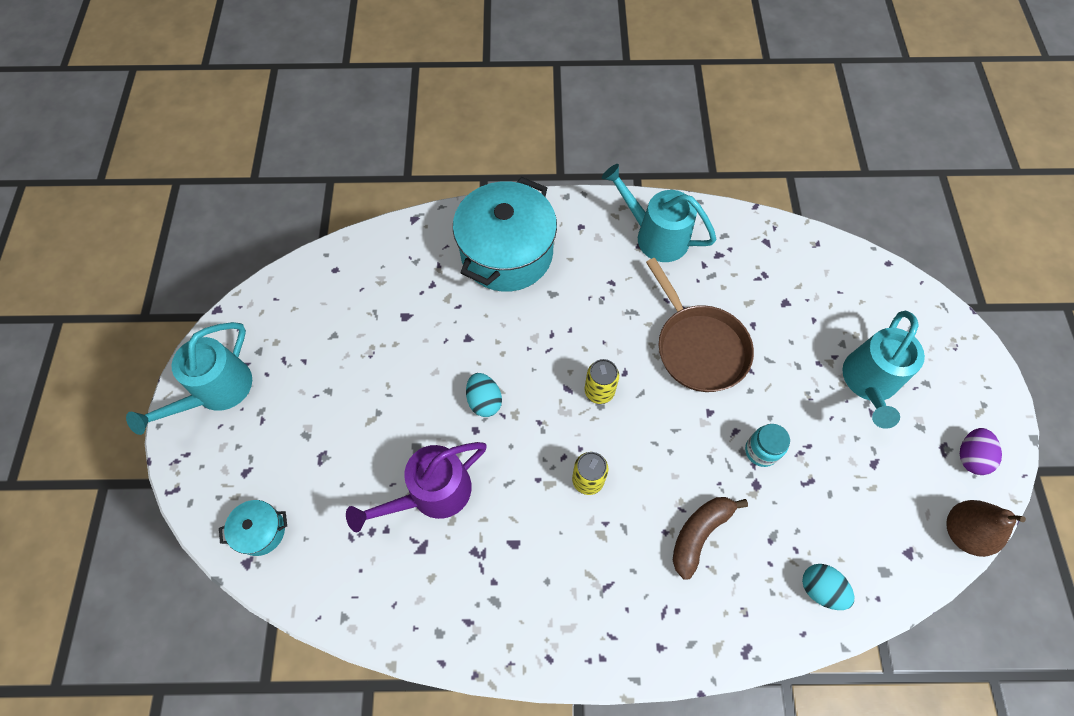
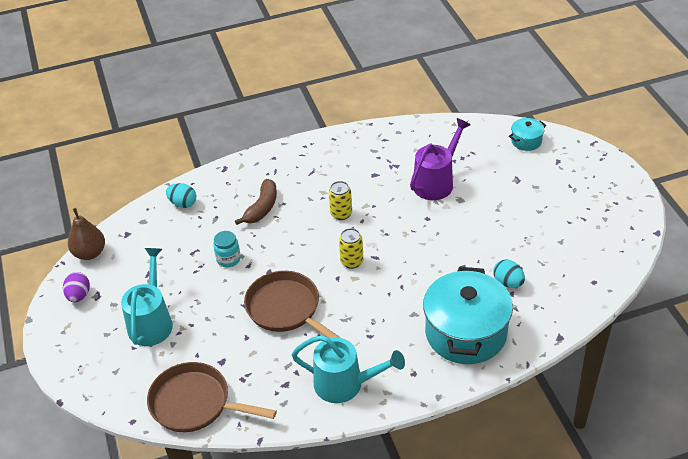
camera: 165 degrees right, 20 degrees down
(216, 392) = (612, 190): turquoise watering can -> none
(484, 401) = (430, 234): turquoise egg -> turquoise egg (508, 282)
(819, 262) = (195, 403): none -> brown pan

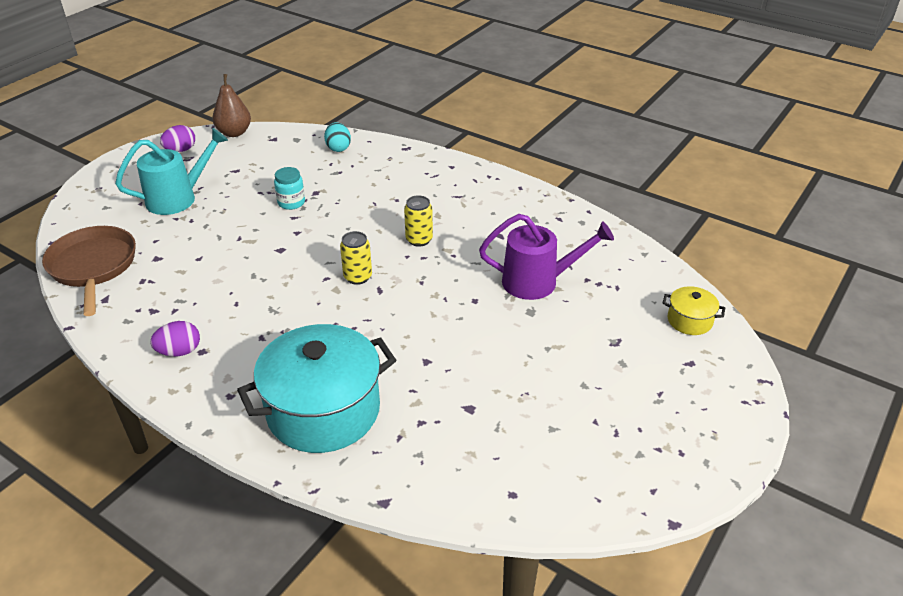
camera: 50 degrees right, 5 degrees down
(262, 208) = (377, 190): brown banana -> none
(286, 309) = (254, 266): brown pan -> none
(346, 384) = (179, 351): turquoise watering can -> purple egg
(508, 282) = (435, 411): turquoise egg -> none
(526, 141) = (689, 320): turquoise pot -> yellow pot

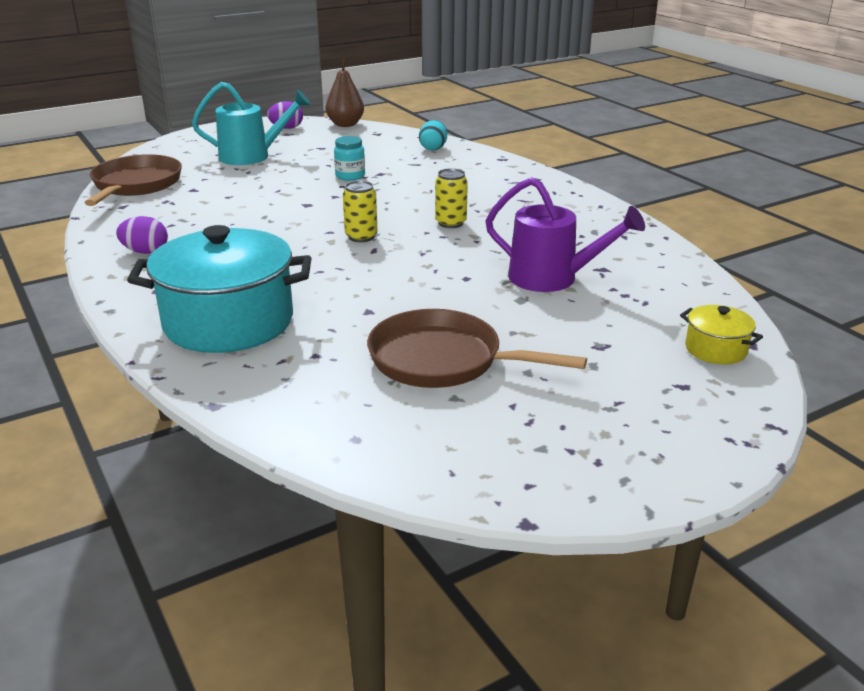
camera: 25 degrees right, 10 degrees down
(519, 394) = (443, 360): none -> brown pan

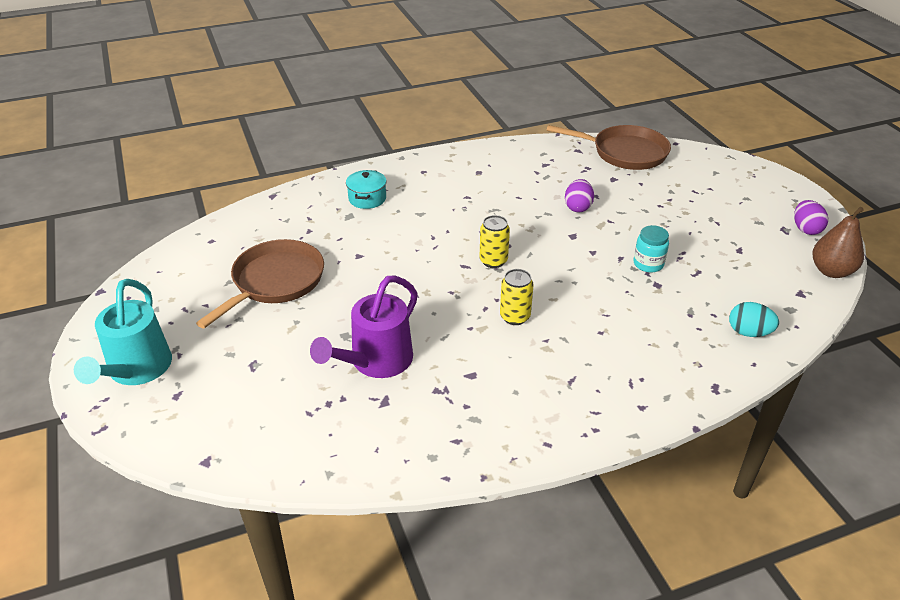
camera: 100 degrees right, 10 degrees up
(145, 252) = (487, 164): purple egg -> purple egg (578, 207)
(228, 322) = (367, 199): turquoise pot -> turquoise pot, size x0.45
(252, 156) = (705, 208): turquoise watering can -> turquoise watering can (136, 371)
(715, 349) = (212, 433): yellow pot -> none

